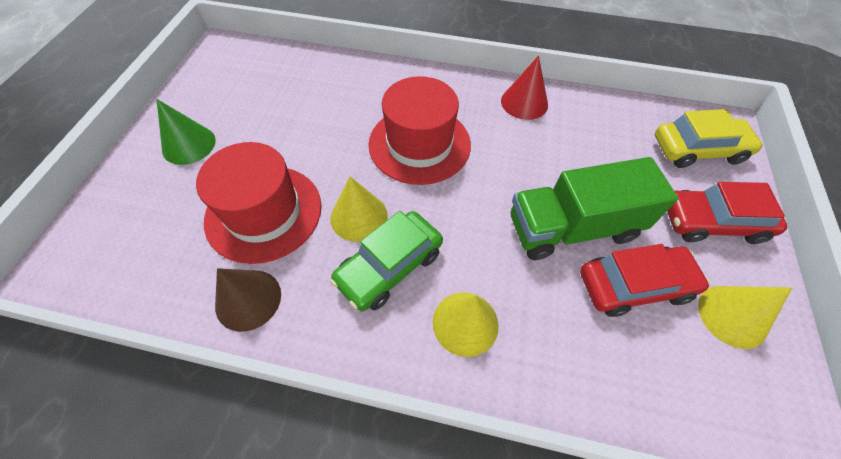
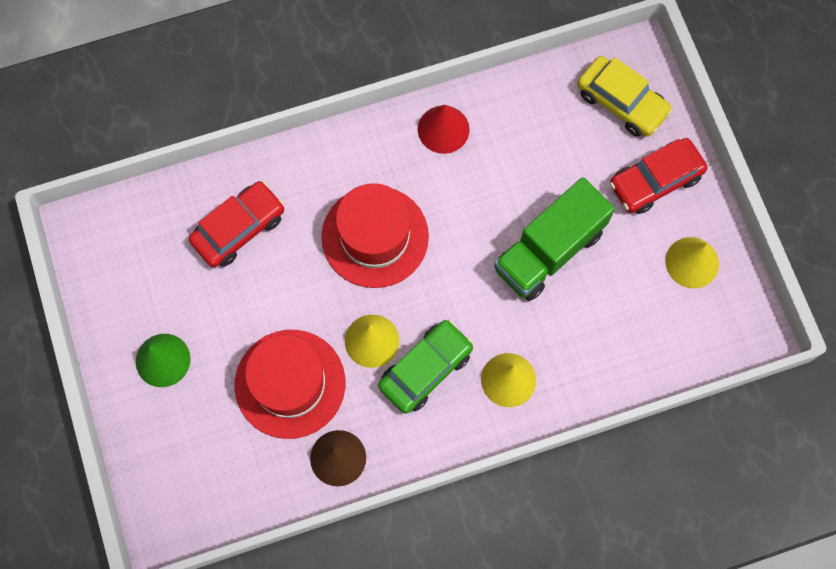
camera: 30 degrees left, 15 degrees up
(389, 266) = (426, 369): green car -> green car turned 150 degrees counterclockwise
(634, 285) = (615, 277): red car -> red car (239, 229)
(697, 150) = (621, 102): yellow car -> yellow car turned 75 degrees clockwise

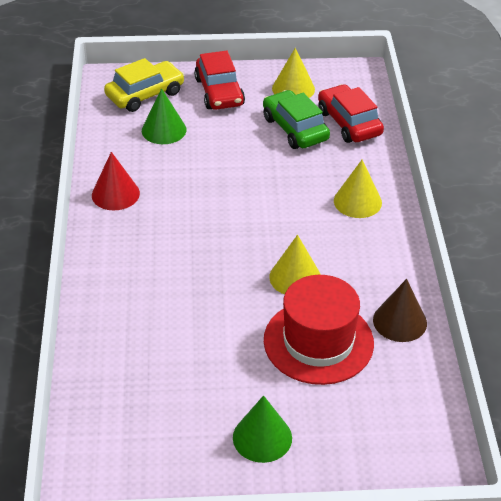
camera: 75 degrees left, 30 degrees down
(239, 229) = (146, 350): red car -> red car (349, 123)
(375, 236) = (196, 256): red hat -> none
(426, 369) = (333, 248): green car -> green car (295, 129)
(549, 250) = (253, 157): green truck -> none
(564, 142) = (164, 130): none -> green cone

